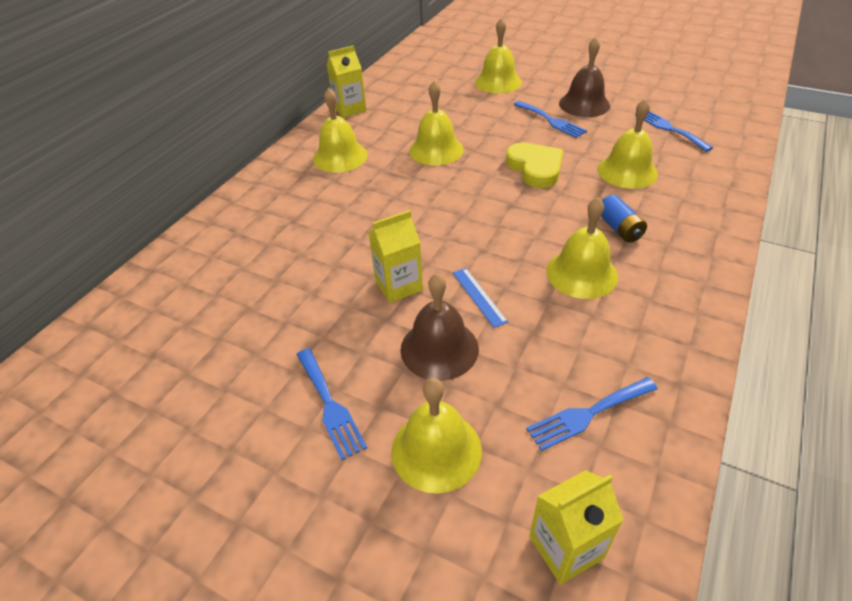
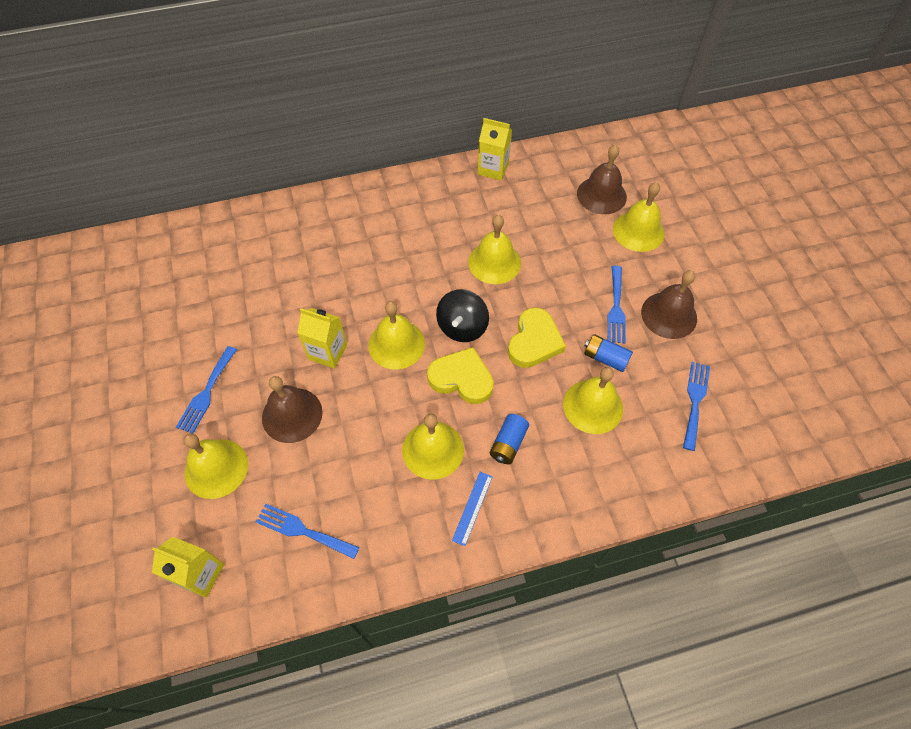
camera: 45 degrees right, 15 degrees up
(340, 157) = (428, 213): yellow bell -> yellow bell (396, 344)
(446, 80) = (601, 195): none -> brown bell
(476, 195) = (462, 327): none -> black spinning top
(479, 296) = (356, 404): blue ruler -> blue ruler (472, 508)
(526, 221) = (462, 378): none -> yellow heart
(590, 145) = (605, 358): none -> blue battery

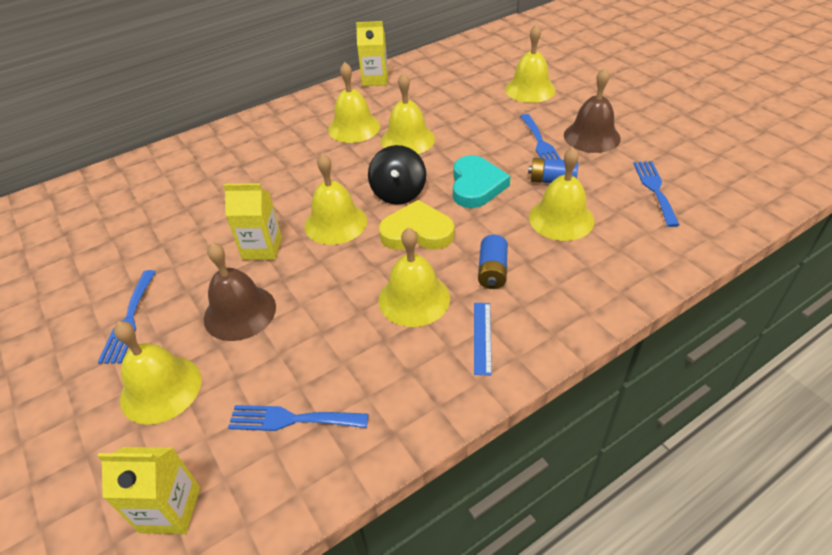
camera: 15 degrees left, 15 degrees down
(451, 230) = (354, 127): none -> yellow bell
(534, 341) = (476, 186): yellow heart -> turquoise heart
(601, 195) = (483, 74): brown bell -> none

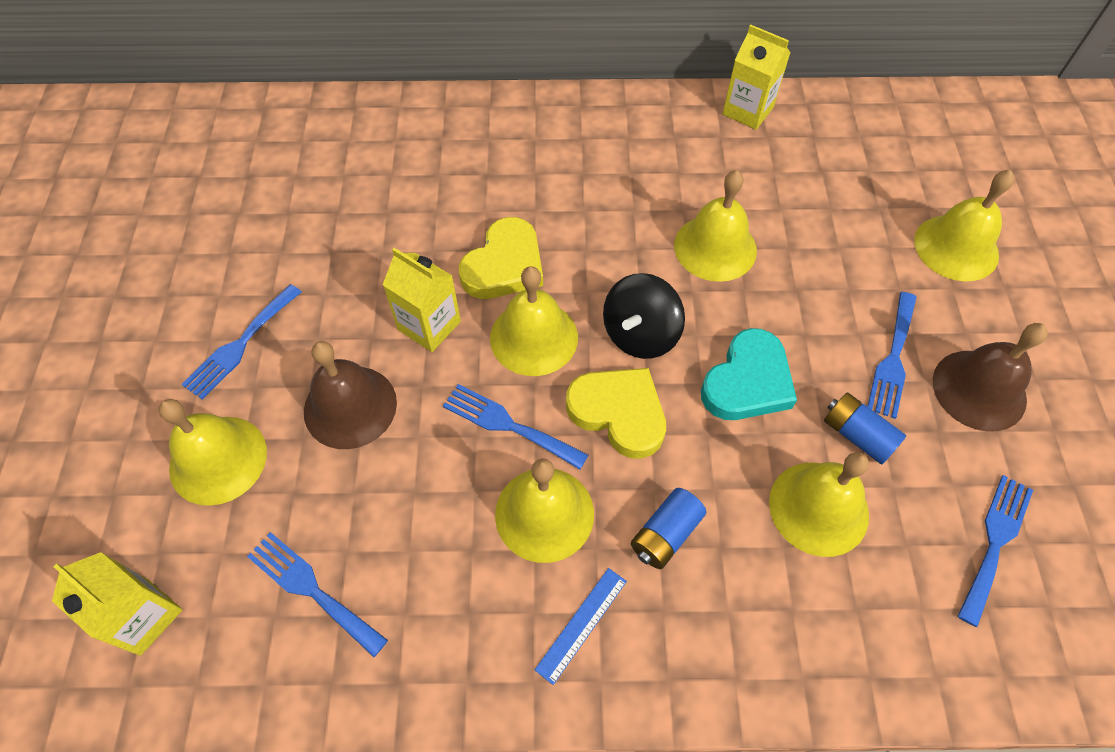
camera: 30 degrees right, 15 degrees up
(288, 199) = (504, 265): none -> yellow heart
(354, 127) = (661, 186): yellow bell -> none
(355, 269) = (508, 425): none -> blue fork

